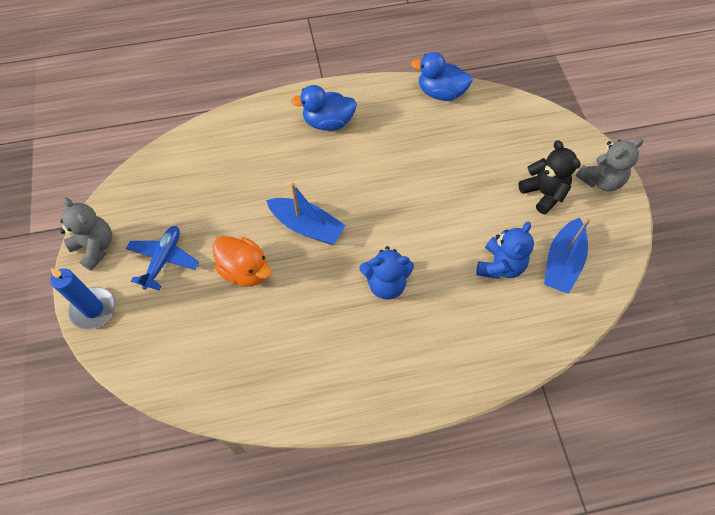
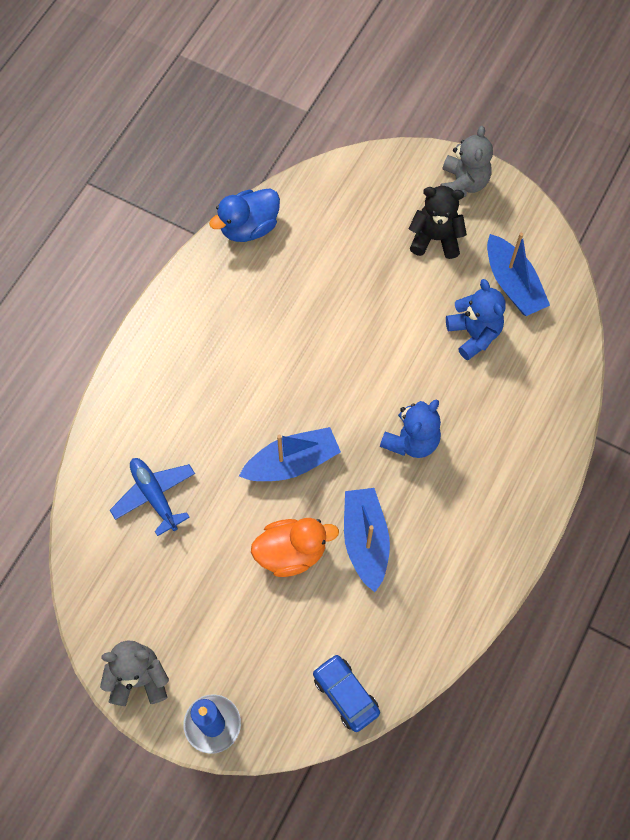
camera: 50 degrees left, 5 degrees up
(163, 260) = (213, 621): blue plane -> blue plane (154, 496)
(171, 375) = (345, 694): none -> blue car
(290, 308) = (365, 540): none -> blue boat
(328, 122) = (188, 353): blue duck -> none

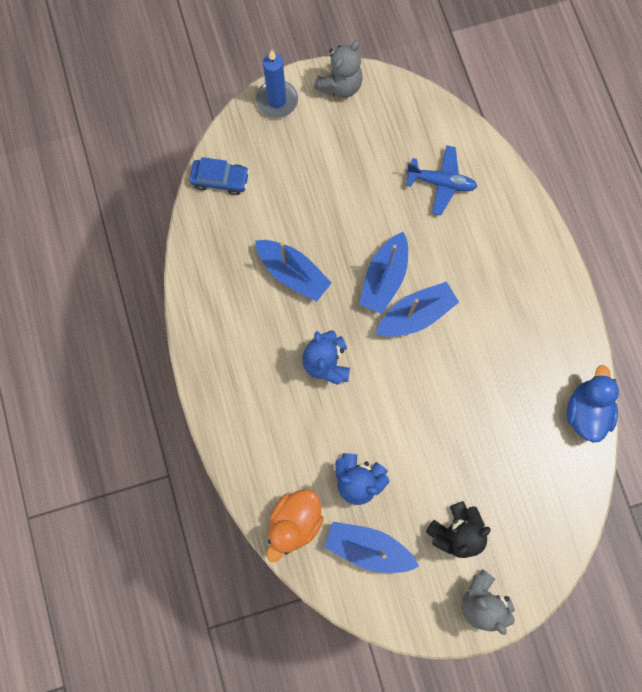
camera: 135 degrees right, 10 degrees up
(291, 552) = (328, 226): orange duck -> orange duck (295, 521)
(298, 409) = (415, 315): none -> blue boat

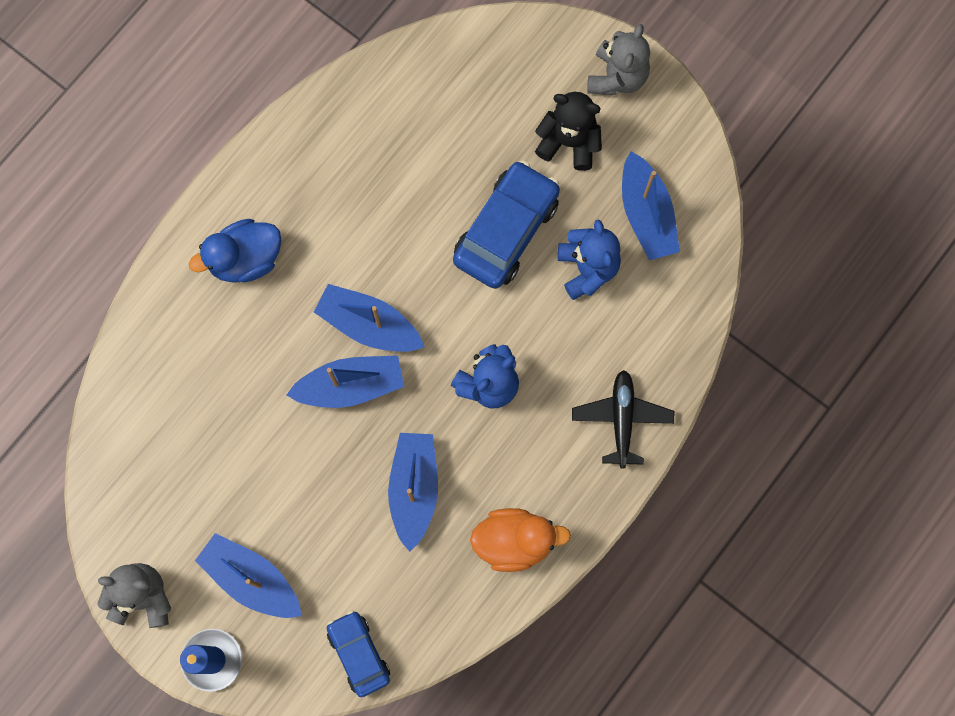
camera: 125 degrees left, 0 degrees up
(244, 430) = (622, 419): none -> black plane
(295, 521) = (675, 302): orange duck -> orange duck (514, 541)
(307, 149) = (252, 579): none -> blue boat
(420, 444) = (506, 230): none -> blue car
(441, 183) = (192, 398): blue plane -> none
(585, 411) = (354, 91): blue duck -> blue duck (245, 259)

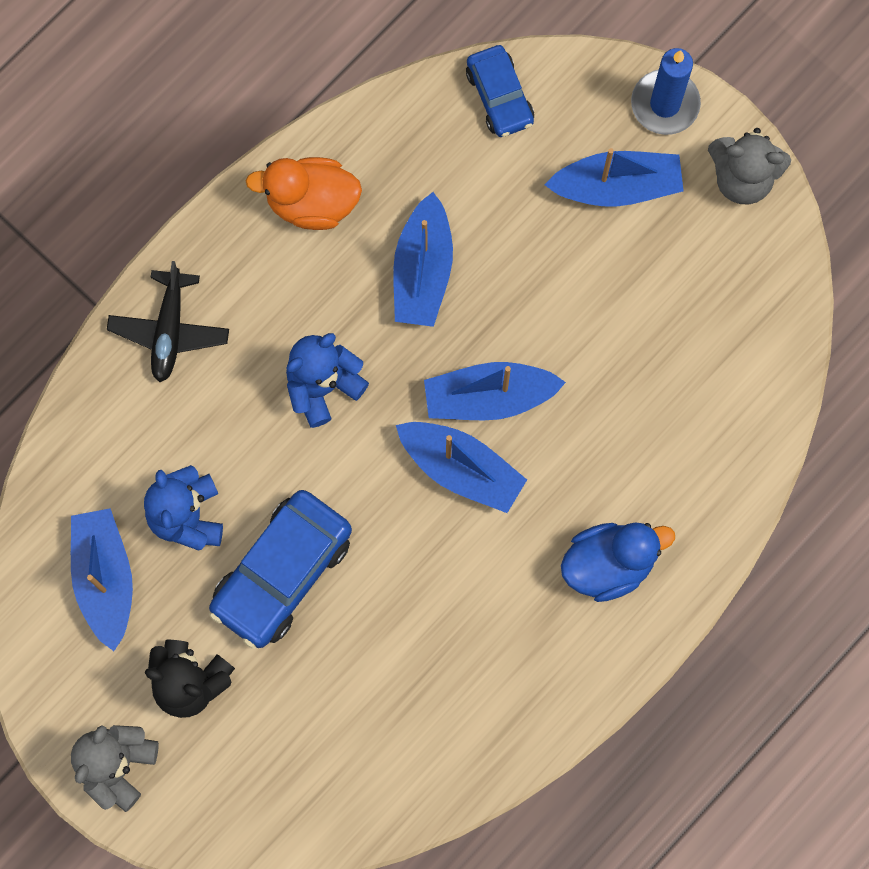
camera: 175 degrees left, 0 degrees up
(252, 579) = (616, 186): blue boat -> blue boat turned 45 degrees counterclockwise

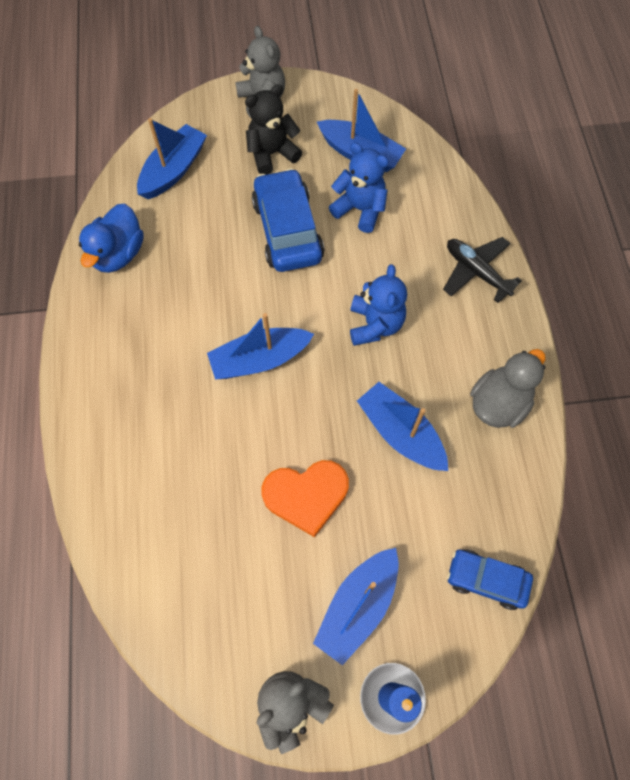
camera: 130 degrees right, 10 degrees down
(312, 202) = (498, 403): orange duck -> grey duck
(489, 397) = (288, 408): blue boat -> blue boat (173, 170)
(559, 308) = (306, 496): none -> orange heart
(609, 564) = (130, 394): blue duck -> blue duck (118, 254)

